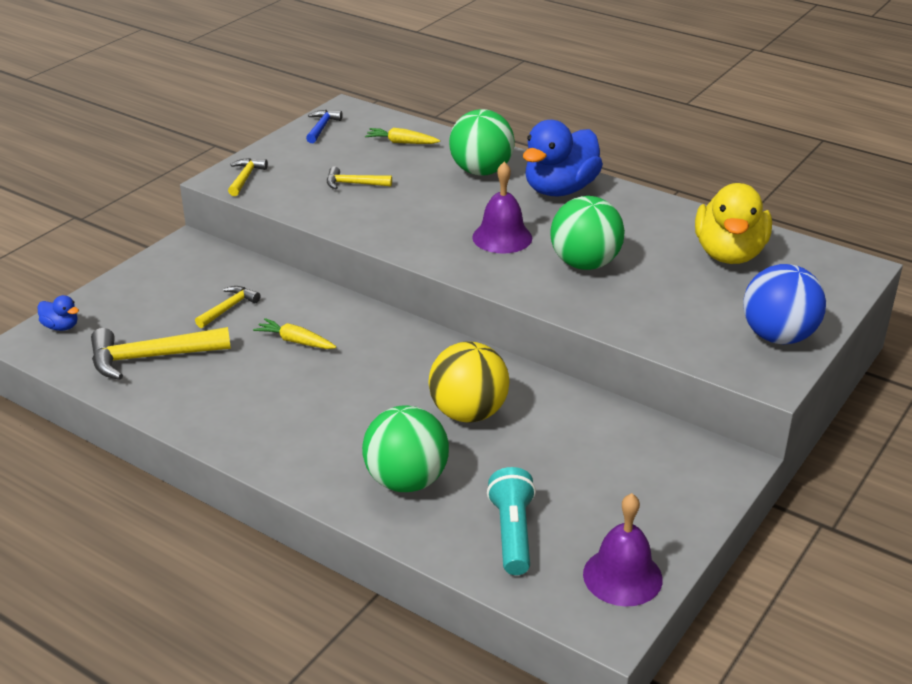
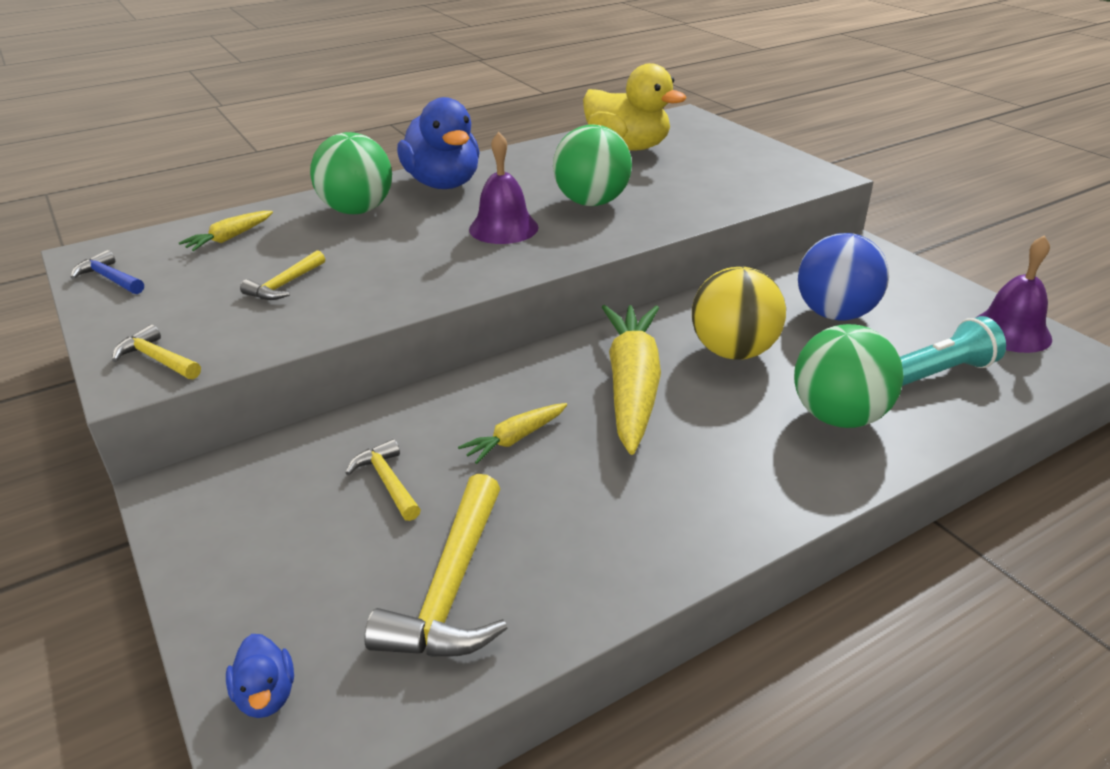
camera: 65 degrees left, 0 degrees up
(61, 327) = (266, 695): blue duck -> blue duck turned 105 degrees clockwise
(386, 374) = (632, 386): none -> yellow carrot
(512, 533) = (941, 372): turquoise flashlight -> turquoise flashlight turned 135 degrees clockwise
(778, 336) = (765, 160): blue ball -> blue ball (835, 314)

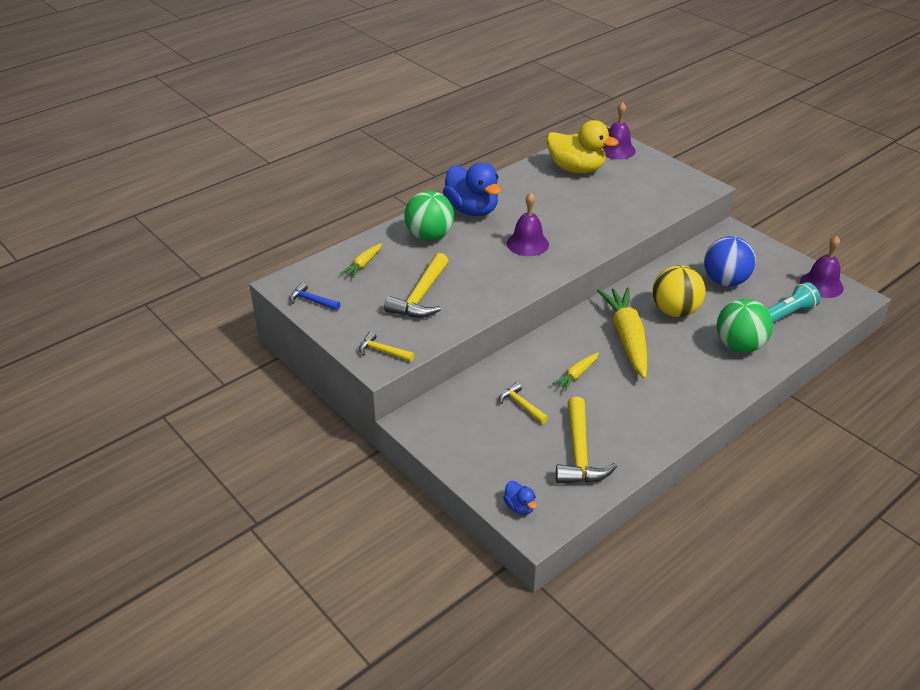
camera: 10 degrees left, 5 degrees up
(284, 285) = (421, 296): yellow hammer -> yellow hammer, size x1.82
(591, 202) = (572, 219): green ball -> none
(698, 130) = (617, 150): none -> purple bell

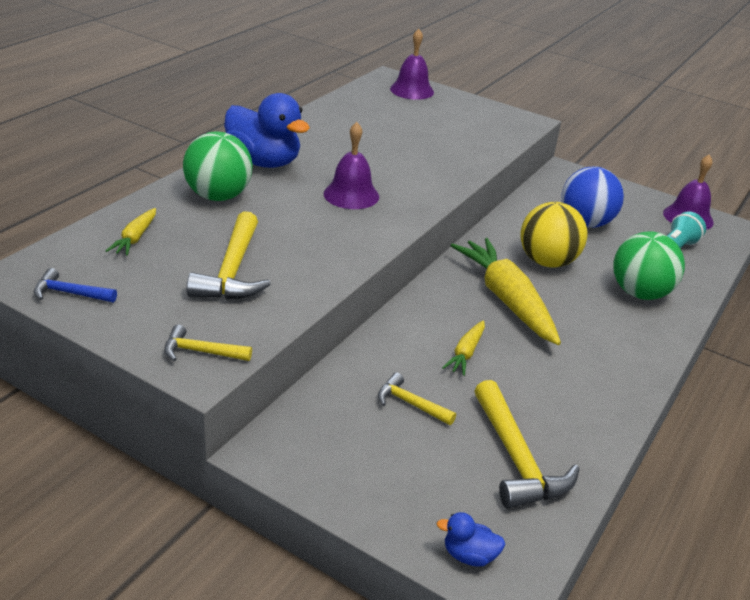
camera: 20 degrees left, 5 degrees down
(519, 507) = (469, 555): blue duck -> blue duck turned 150 degrees clockwise
(576, 169) = (374, 111): yellow duck -> none

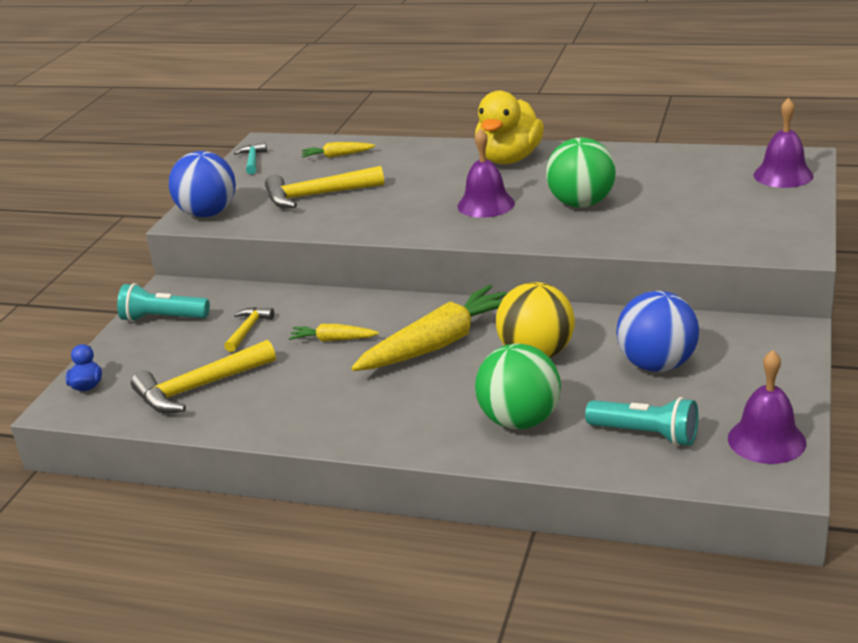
camera: 80 degrees right, 5 degrees down
(69, 293) = (252, 160): blue hammer -> turquoise hammer
(201, 352) = (208, 214): yellow hammer -> blue ball
(218, 196) = (428, 161): green ball -> green ball (581, 204)
(264, 162) = (509, 159): blue duck -> yellow duck
(339, 467) = (163, 318): none -> turquoise flashlight

